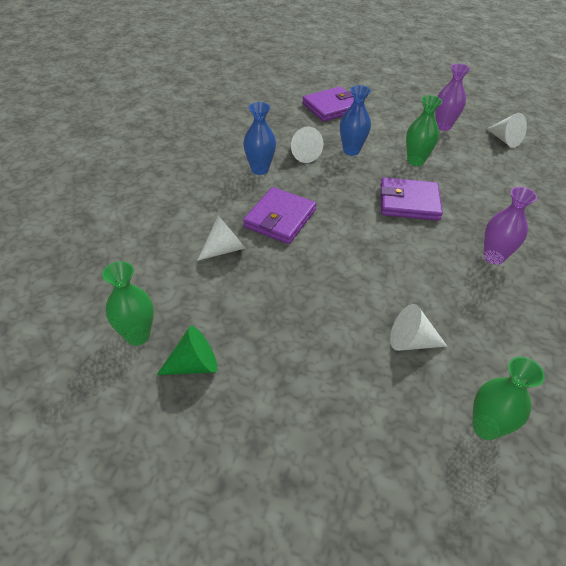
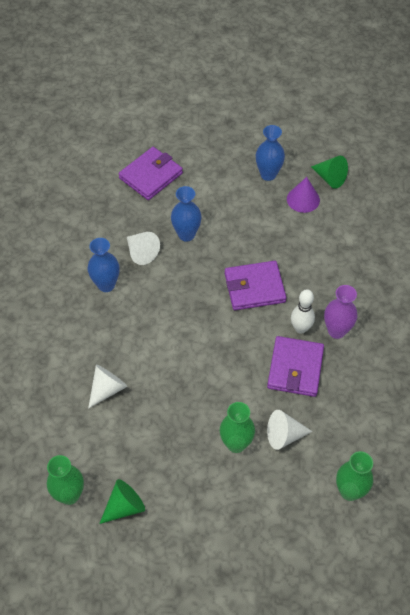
camera: 15 degrees left, 10 degrees up
(280, 218) = (144, 340): purple wallet -> purple wallet (295, 368)
(415, 161) = (250, 232): green vase -> green vase (236, 444)
(443, 126) = (268, 174): purple vase -> blue vase
(452, 246) = (300, 328): none -> white bowling pin
(474, 149) = (303, 199): none -> purple cone
(505, 140) = (330, 178): white cone -> green cone

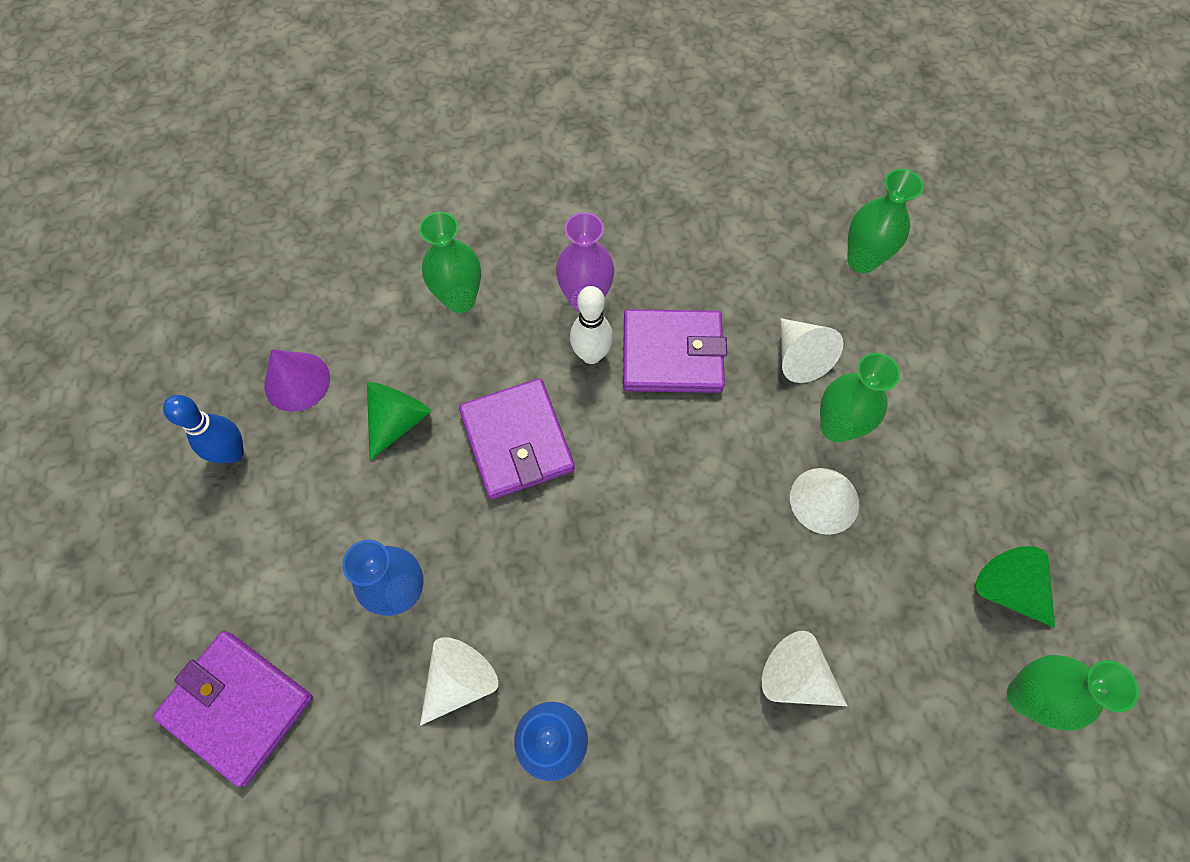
camera: 100 degrees left, 10 degrees up
(194, 425) = (824, 500): none -> white cone
(268, 174) = (233, 453): blue vase -> blue bowling pin
(330, 178) = (242, 340): green cone -> green cone (398, 421)
(343, 271) = (460, 300): none -> green vase

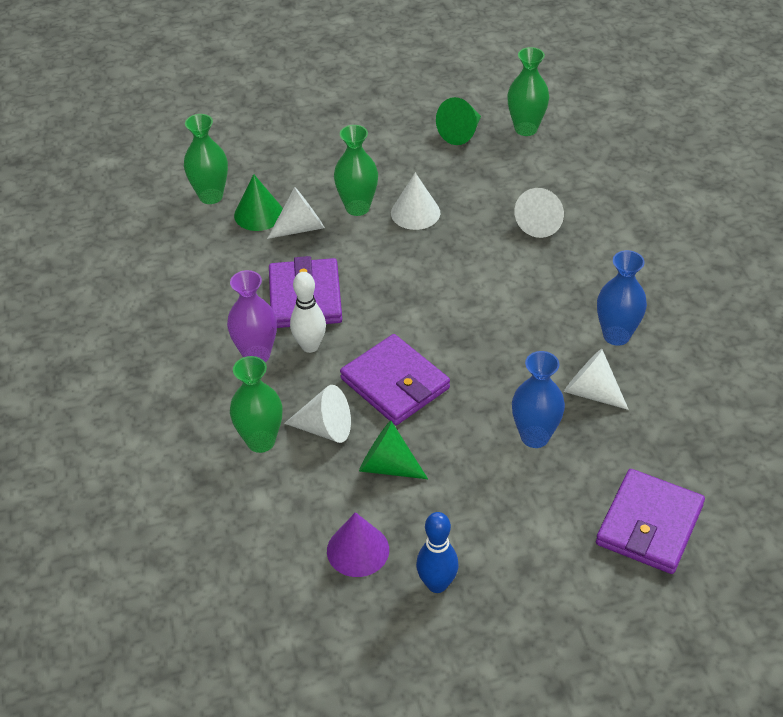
camera: 95 degrees left, 20 degrees down
(464, 362) = (325, 428): none -> white cone
(517, 441) = (395, 383): purple wallet -> purple wallet turned 75 degrees clockwise
(827, 311) = (258, 214): none -> green cone

